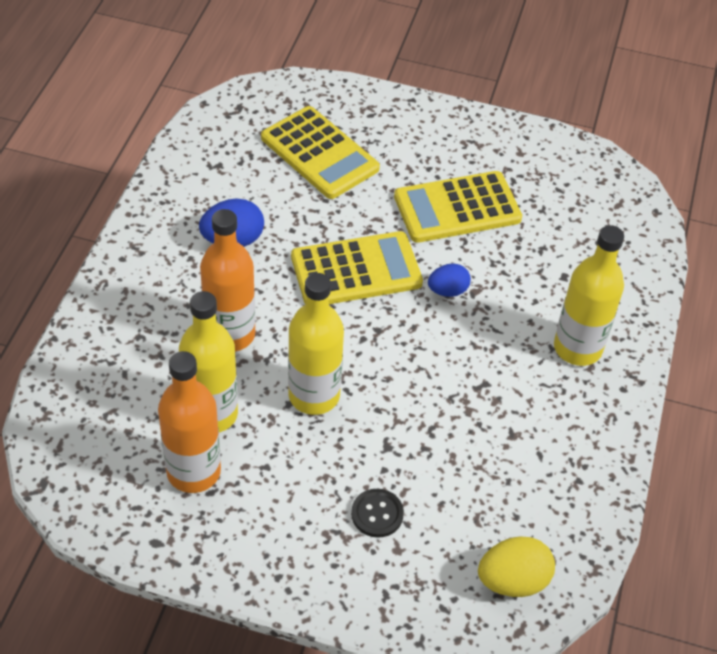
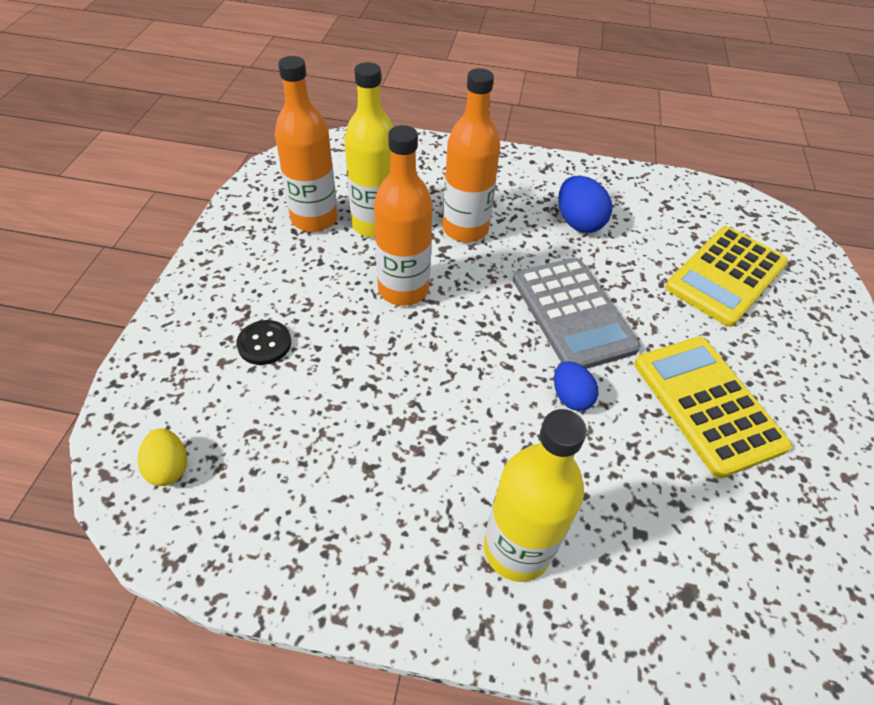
camera: 85 degrees right, 0 degrees up
(314, 395) = (403, 289): yellow bottle -> orange bottle
(356, 270) = (572, 313): yellow calculator -> grey calculator
(513, 581) = (169, 467): yellow egg -> yellow egg, size x0.66

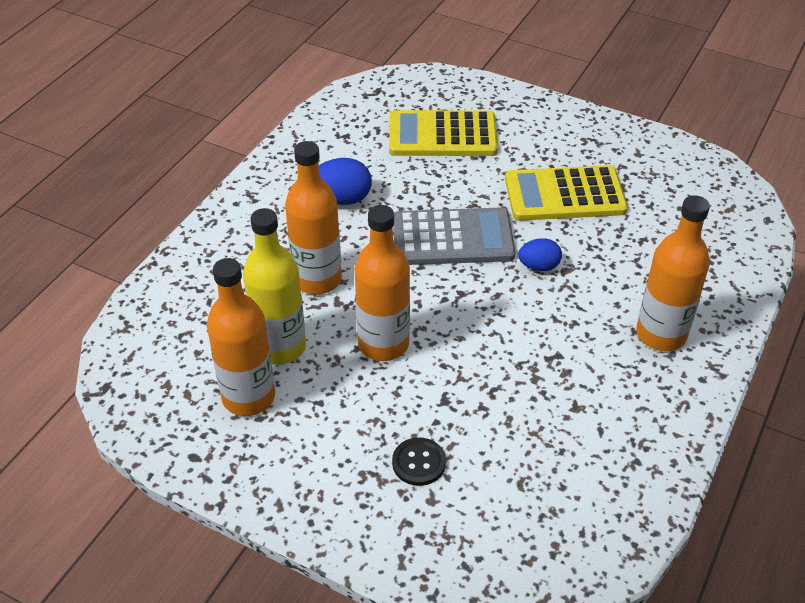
camera: 70 degrees left, 5 degrees down
(169, 467) = (545, 550): yellow egg -> none
(517, 549) = (661, 334): yellow bottle -> orange bottle
(725, 276) = (442, 135): yellow calculator -> yellow calculator turned 120 degrees clockwise

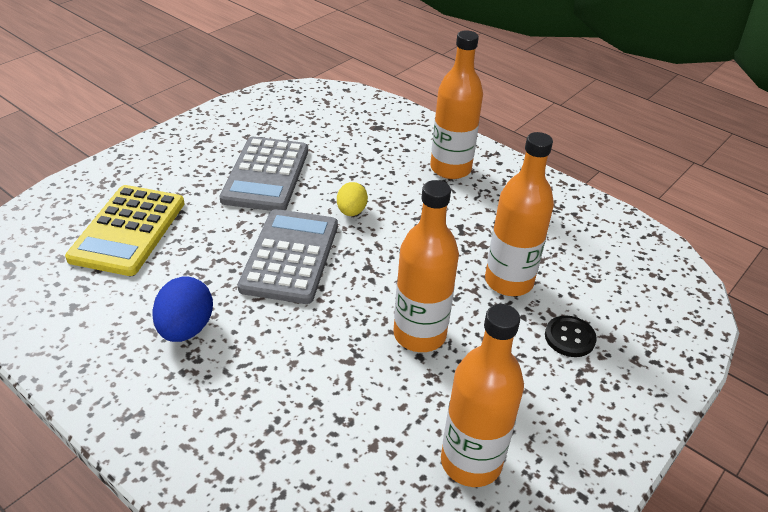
camera: 80 degrees left, 5 degrees down
(280, 347) = (403, 422): yellow bottle -> none
(317, 279) = (308, 372): orange bottle -> orange bottle (509, 281)
(538, 266) = (351, 211): blue egg -> yellow egg
(564, 195) = (266, 175): yellow calculator -> grey calculator

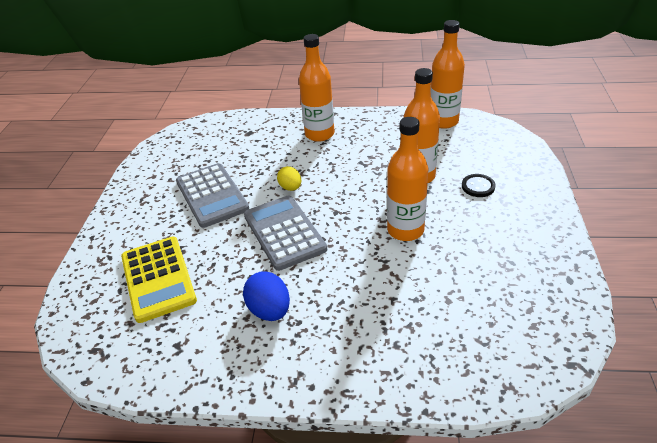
camera: 30 degrees left, 0 degrees up
(471, 462) = (502, 275): orange bottle -> orange bottle (443, 121)

